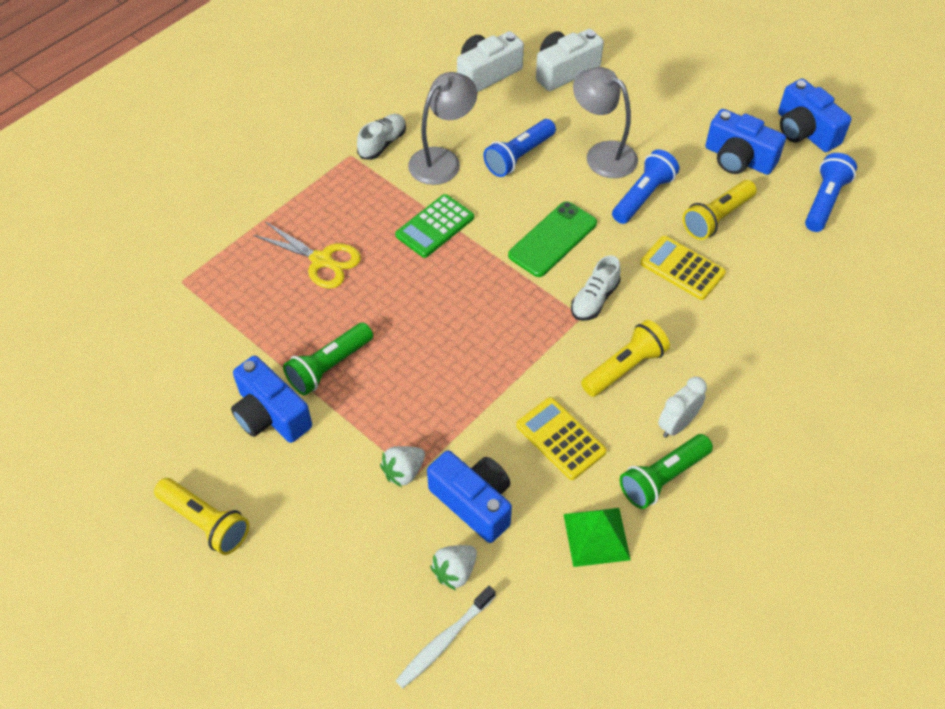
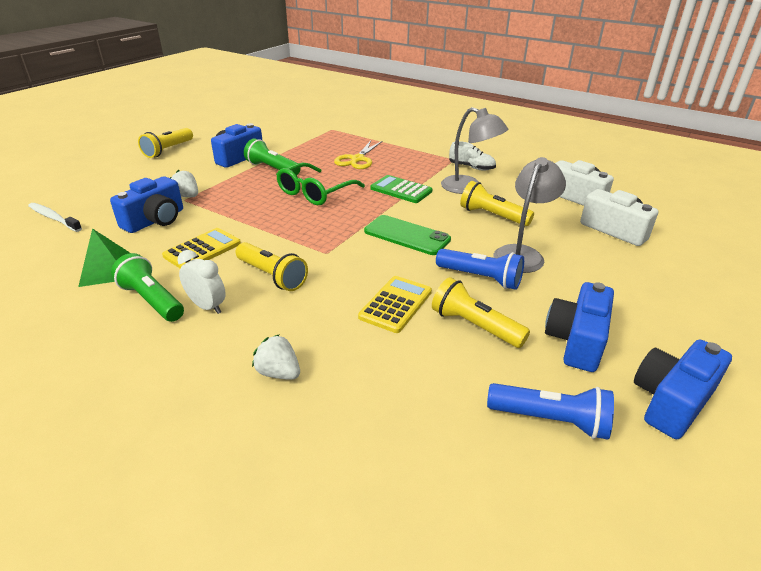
camera: 80 degrees right, 20 degrees down
(423, 317) = (315, 192): none -> green glasses
(455, 572) = (103, 218): white strawberry -> white strawberry (278, 373)
(519, 156) = (492, 216): blue flashlight -> yellow flashlight
(594, 299) = (345, 258): white shoe -> none

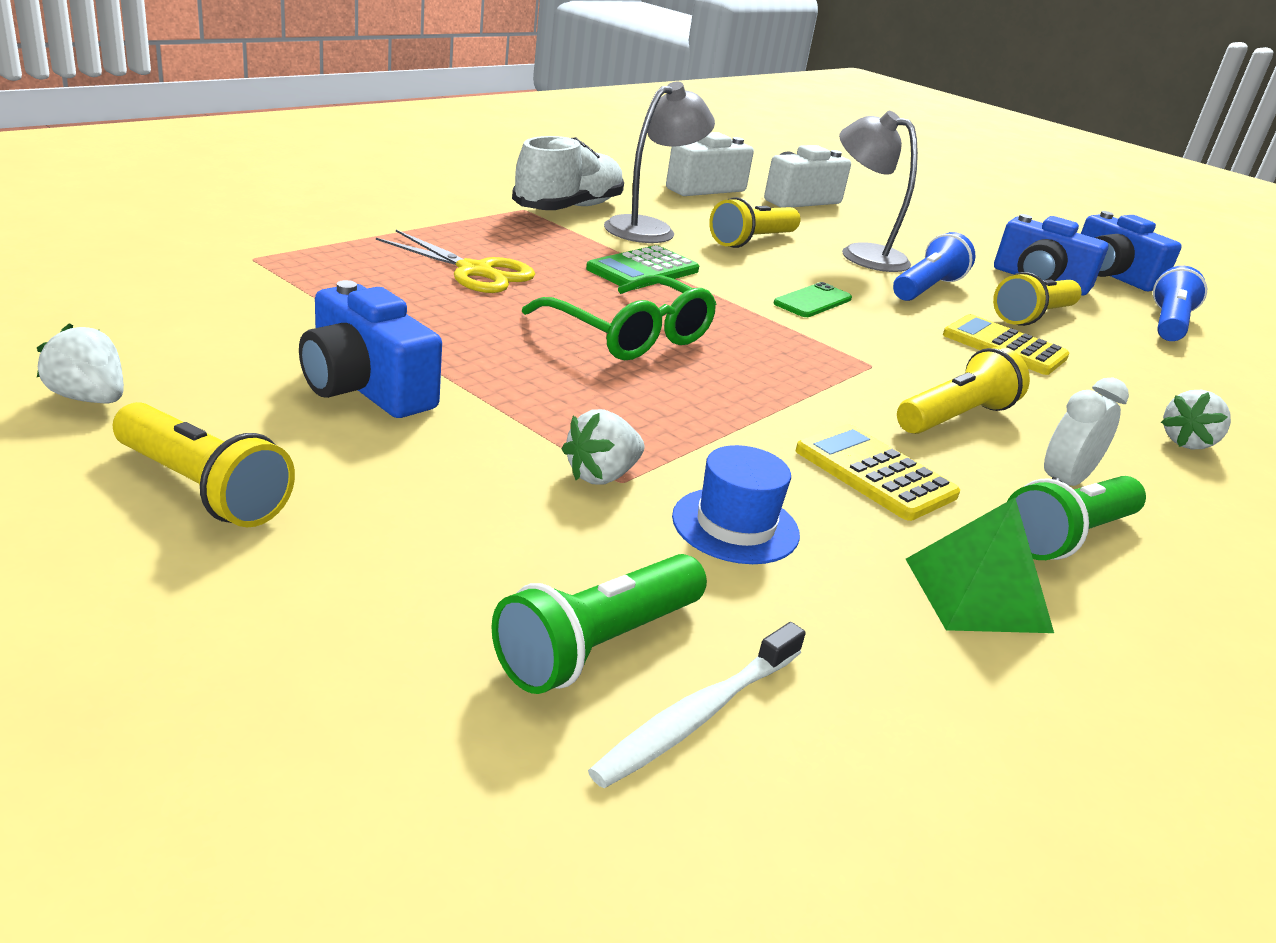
camera: 85 degrees left, 5 degrees down
(155, 220) = (735, 526): blue camera -> blue hat
(214, 132) = (89, 398): none -> white strawberry
(272, 169) = (475, 356): green flashlight -> green flashlight (598, 646)
(406, 235) = (813, 301): green phone -> green phone, size x0.65
(471, 167) = (568, 208): white shoe -> white shoe, size x1.68

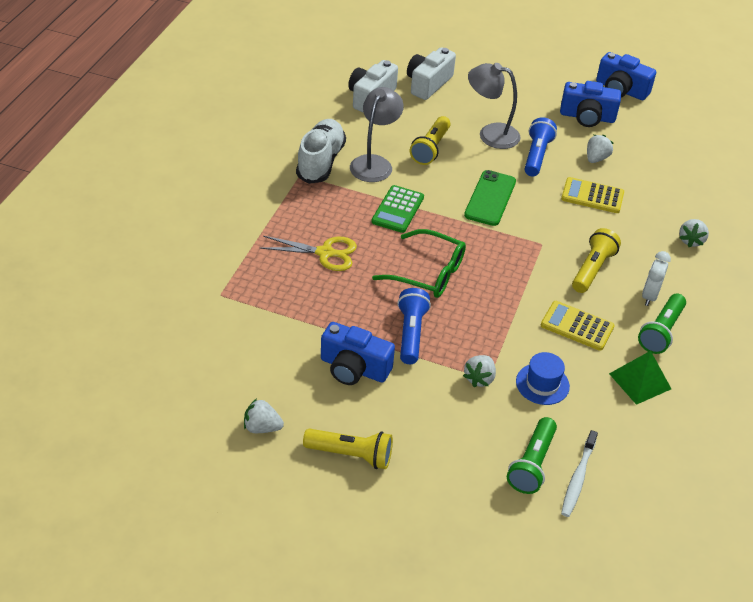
camera: 20 degrees left, 15 degrees up
(813, 301) = (490, 198): green phone -> green phone, size x1.53
(1033, 317) = (596, 158): yellow flashlight -> white strawberry
(1168, 324) = (660, 132): blue flashlight -> blue flashlight (411, 333)

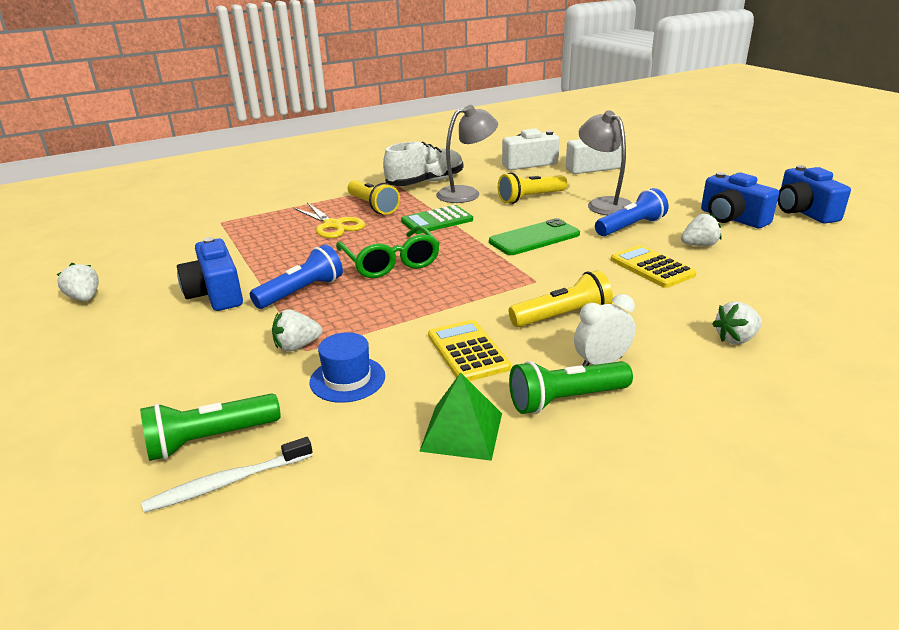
camera: 45 degrees right, 15 degrees down
(351, 455) = (96, 345): yellow flashlight -> yellow flashlight (373, 206)

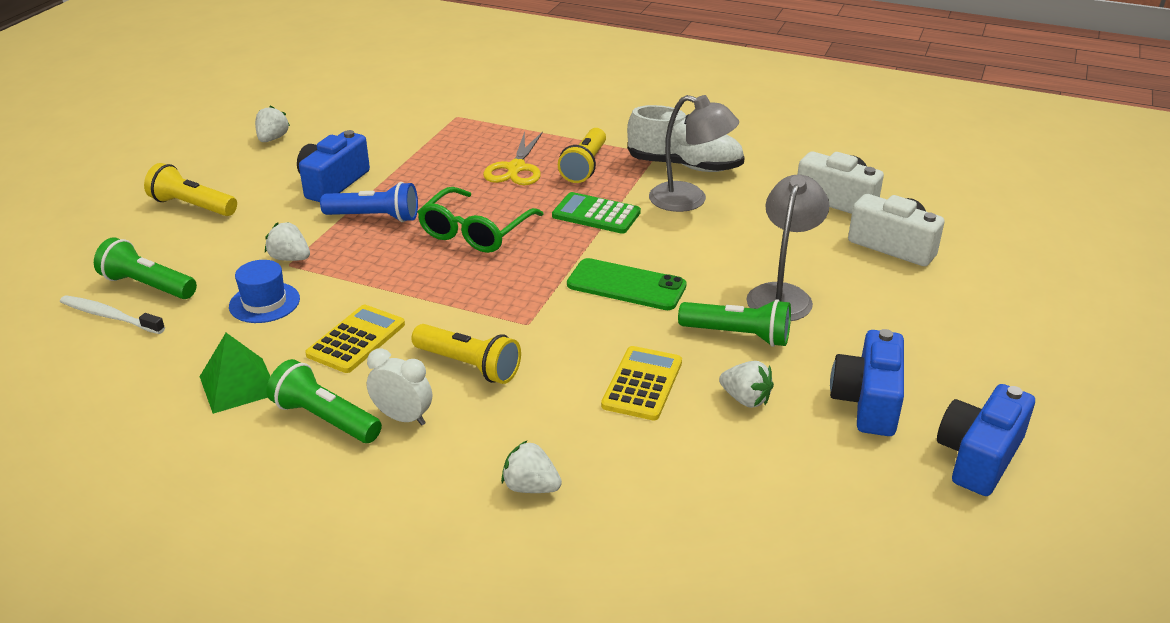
camera: 50 degrees right, 5 degrees up
(530, 198) = (731, 242): yellow flashlight -> yellow flashlight (192, 206)
(630, 227) = (738, 335): blue flashlight -> green flashlight

